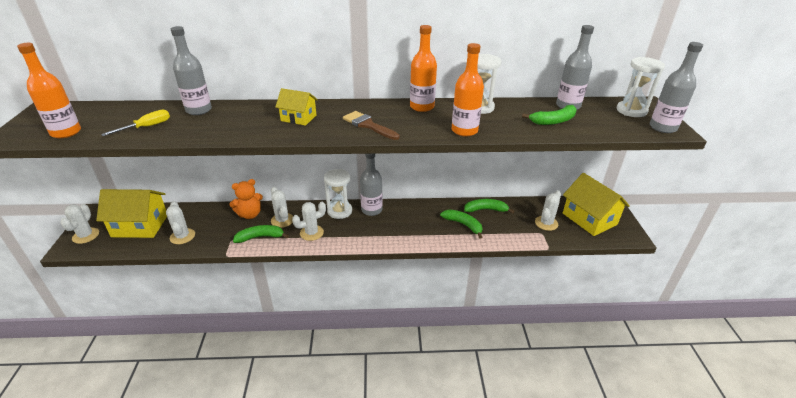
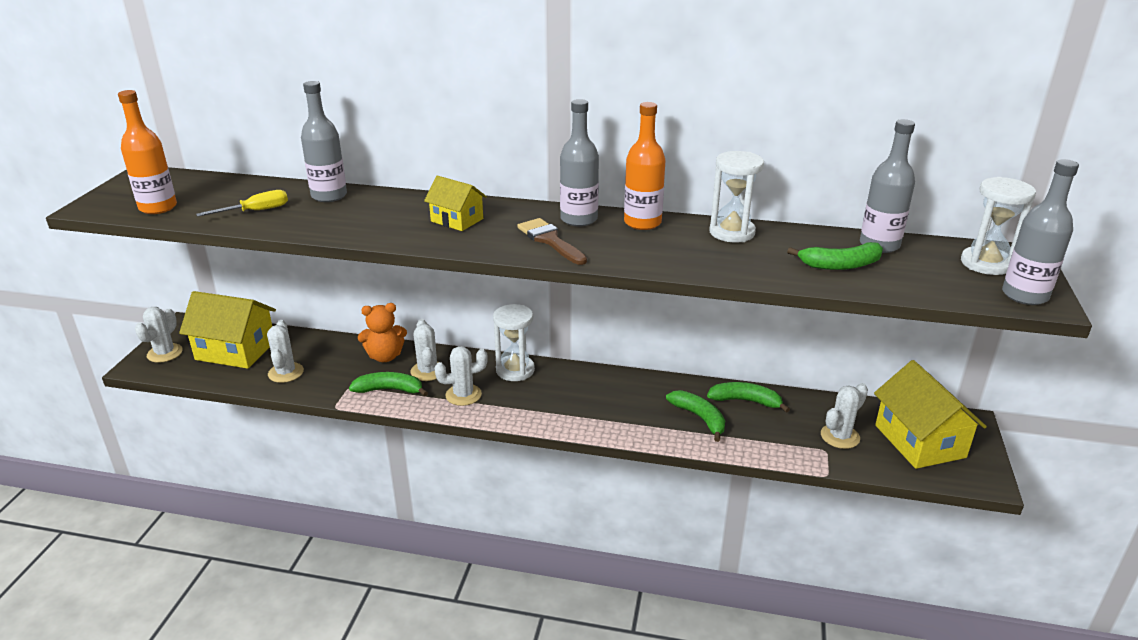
camera: 15 degrees right, 5 degrees down
(371, 210) = (563, 375): grey bottle -> grey bottle (579, 219)
(464, 131) = (689, 263): orange bottle -> none

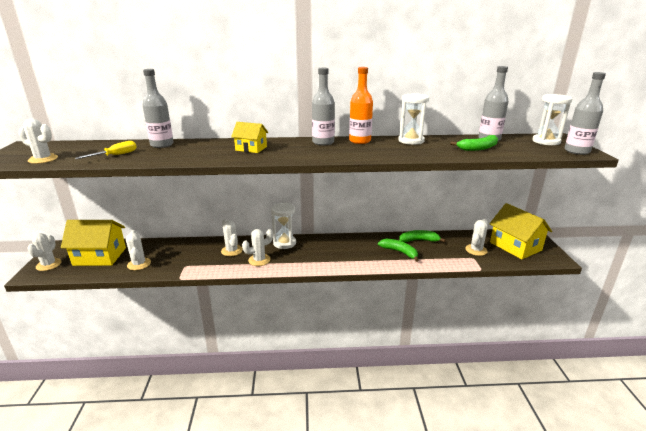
camera: 15 degrees left, 5 degrees down
(158, 207) = (43, 159): orange bottle -> white cactus
(385, 356) = (201, 246): orange teddy bear -> none
(389, 390) = (212, 264): green banana -> none
(550, 240) = (313, 152): brown brush -> none

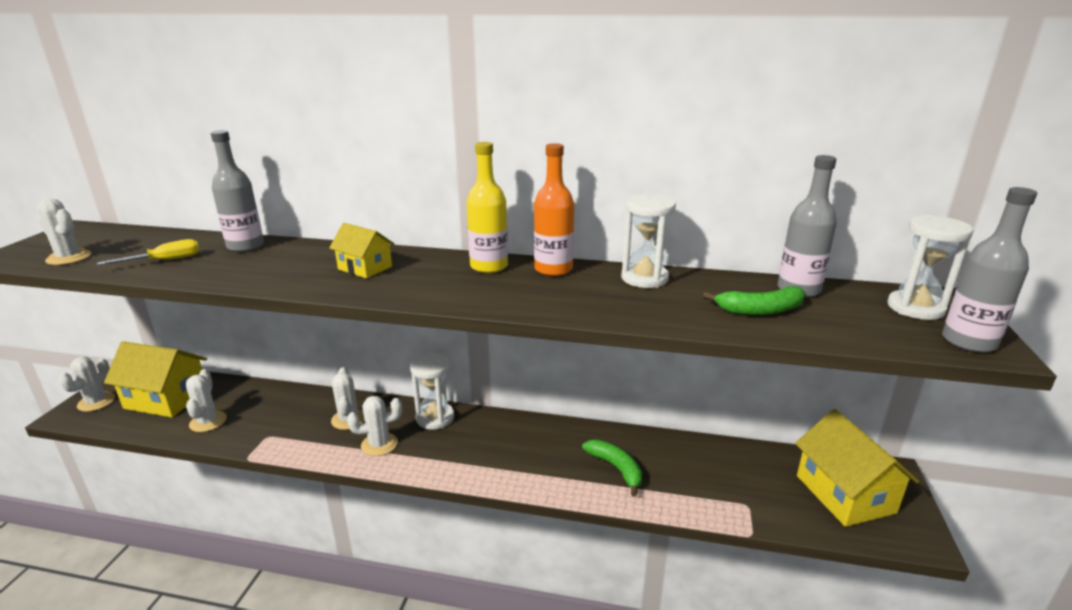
camera: 15 degrees right, 0 degrees up
(323, 142) = (489, 266): grey bottle -> yellow bottle
(419, 240) = (663, 449): green banana -> none
(476, 250) = (761, 489): white cactus -> none

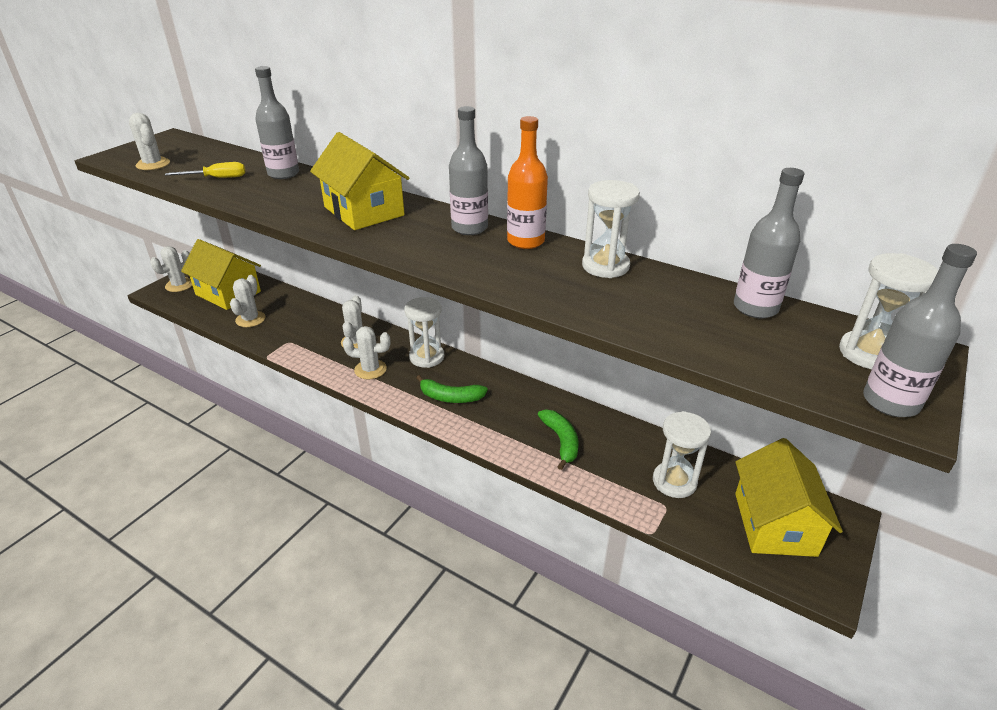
camera: 20 degrees right, 10 degrees up
(365, 268) = (364, 211): yellow house -> yellow house, size x1.75
(489, 266) = (469, 228): yellow bottle -> grey bottle
(740, 479) = (674, 481): none -> white hourglass
(760, 310) = (693, 322): green banana -> green banana (450, 397)

